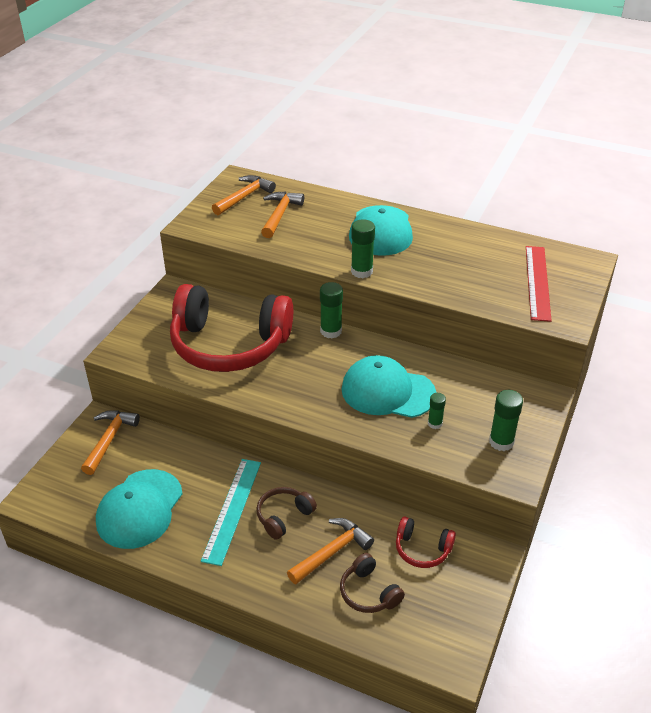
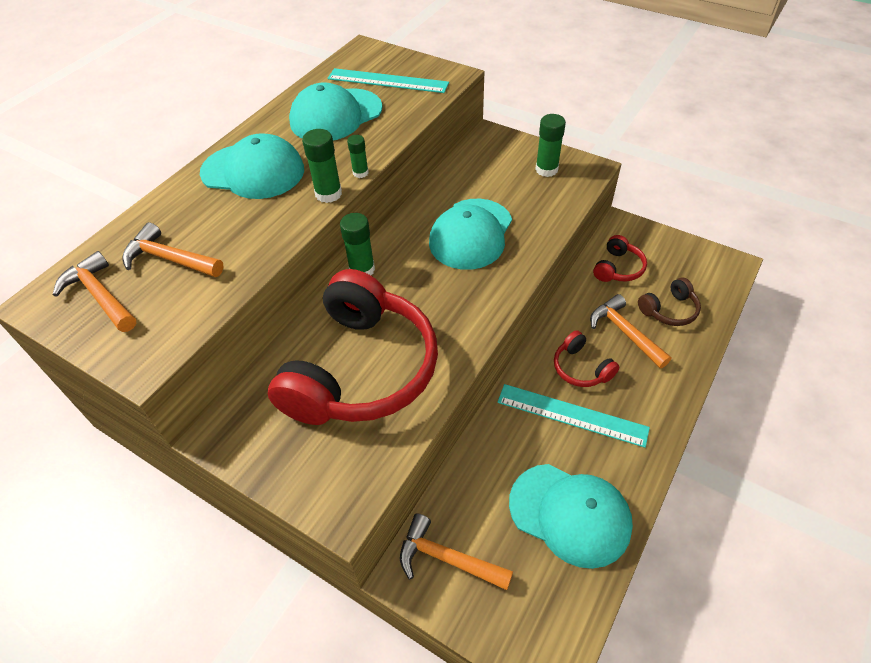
camera: 80 degrees left, 10 degrees up
(284, 516) = (581, 368): brown headphones -> red headphones
(435, 423) = (520, 207): green glue stick -> green glue stick (360, 173)
(469, 260) = (335, 115): none -> turquoise cap
(537, 282) = (387, 81): red ruler -> turquoise ruler

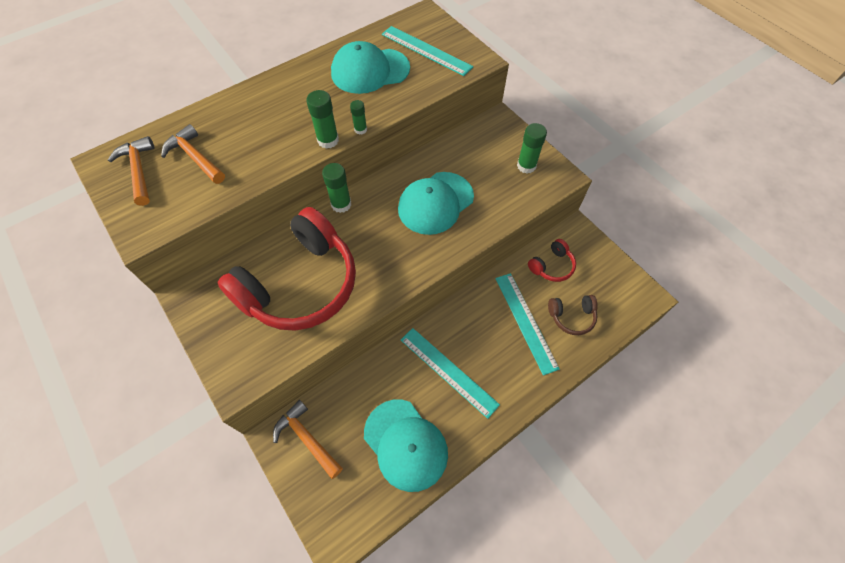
camera: 20 degrees right, 10 degrees up
(253, 171) = (286, 102): turquoise cap -> none
(581, 368) = (476, 337): red headphones -> none
(624, 332) = (525, 321): orange hammer -> turquoise ruler

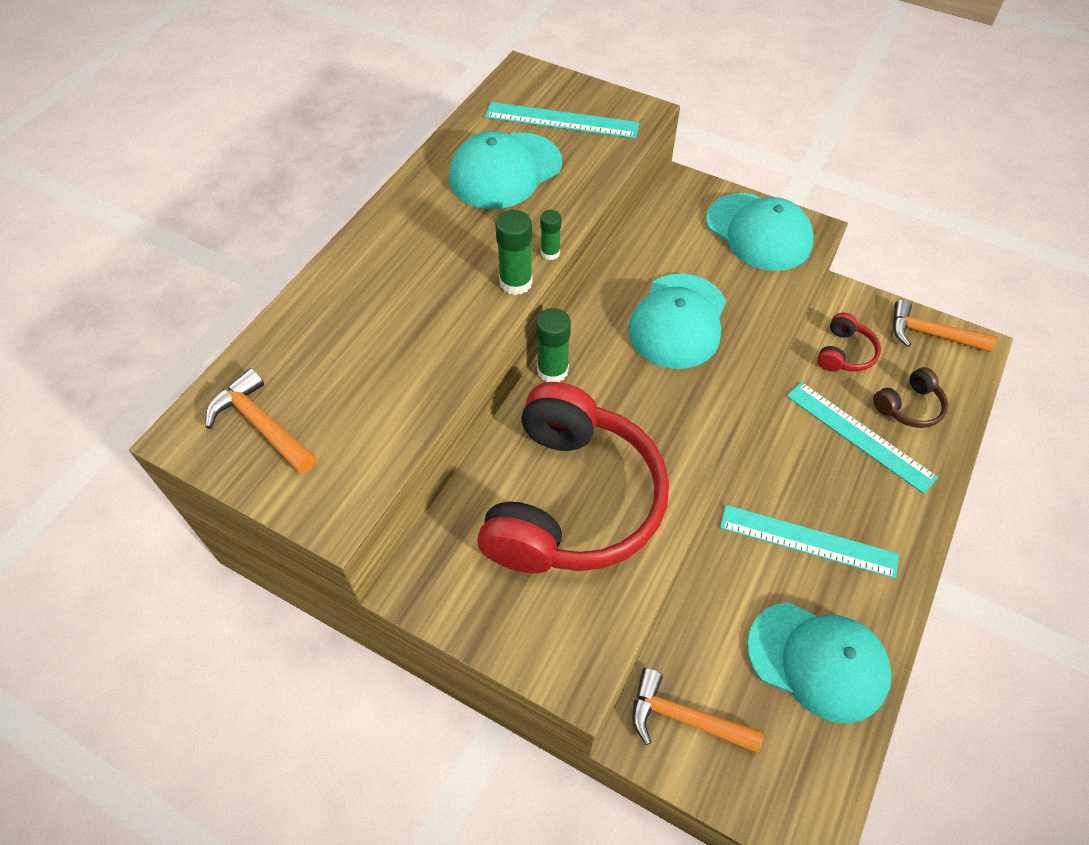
camera: 25 degrees left, 5 degrees down
(195, 157) = (336, 374): orange hammer -> orange hammer (930, 334)
(526, 166) = (758, 232): green glue stick -> turquoise cap

